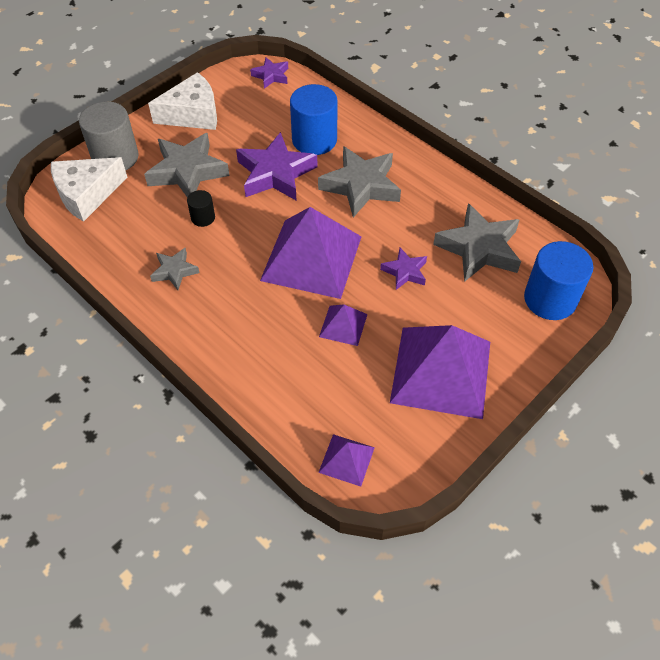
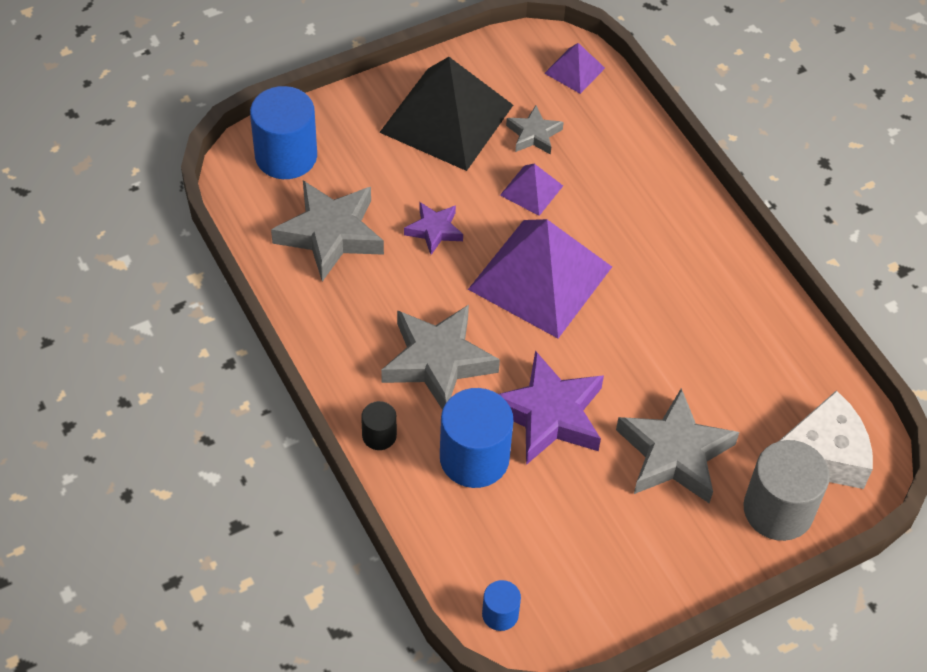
camera: 165 degrees left, 0 degrees up
(174, 271) = (714, 306): grey star -> grey star (534, 134)
(192, 114) = (648, 564): white cheese -> none
(203, 218) = (665, 372): black cylinder -> black cylinder (379, 435)
(271, 76) = (500, 614): purple star -> blue cylinder
(441, 371) = (446, 118): purple pyramid -> black pyramid

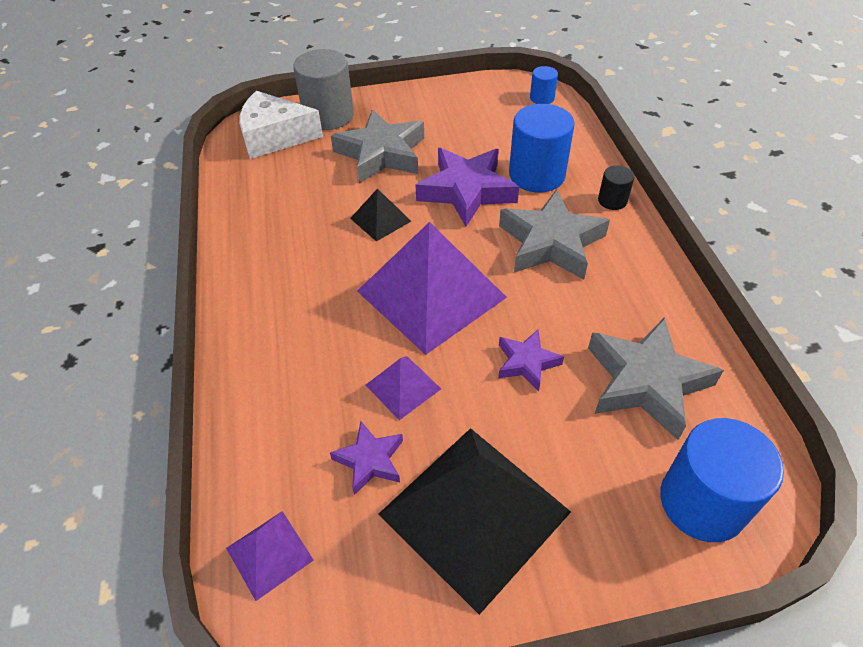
camera: 160 degrees left, 5 degrees down
(534, 134) = (370, 460): grey star -> purple star
(629, 354) = (380, 219): none -> black pyramid

